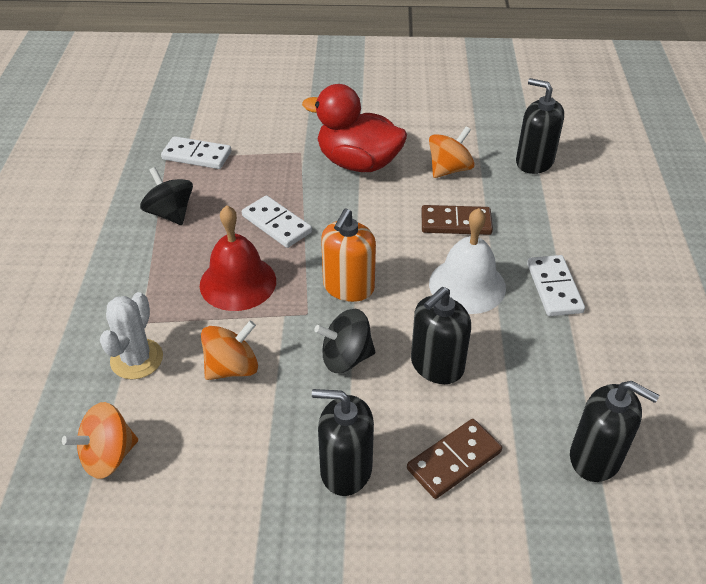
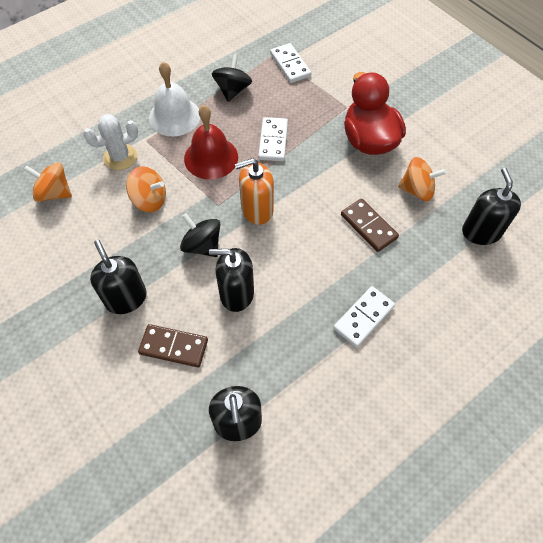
camera: 50 degrees right, 15 degrees up
(467, 285) = (318, 268): white bell -> white bell (174, 116)

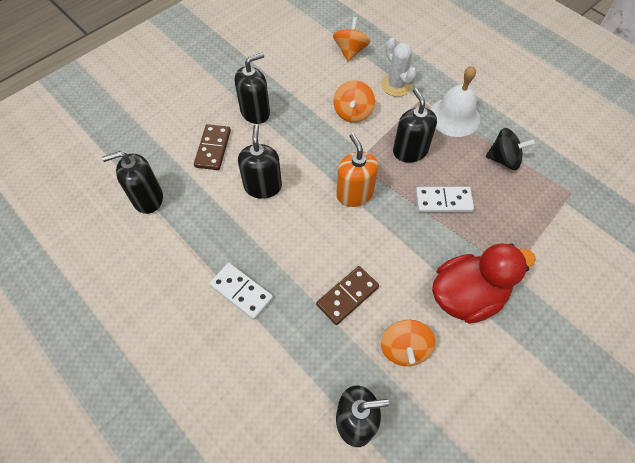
camera: 85 degrees right, 0 degrees up
(202, 245) = (310, 156): black spinning top -> none
(211, 157) = (410, 151): red bell -> black soap dispenser
(290, 65) = (560, 209): white domino -> none

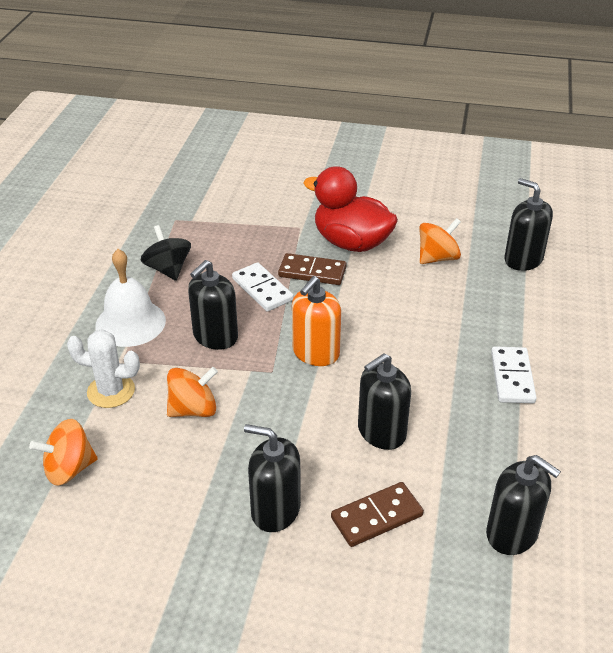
camera: 125 degrees left, 20 degrees down
(347, 296) = (431, 307): brown domino -> brown domino (312, 272)
(396, 85) = (111, 391): white cactus -> white cactus turned 75 degrees clockwise

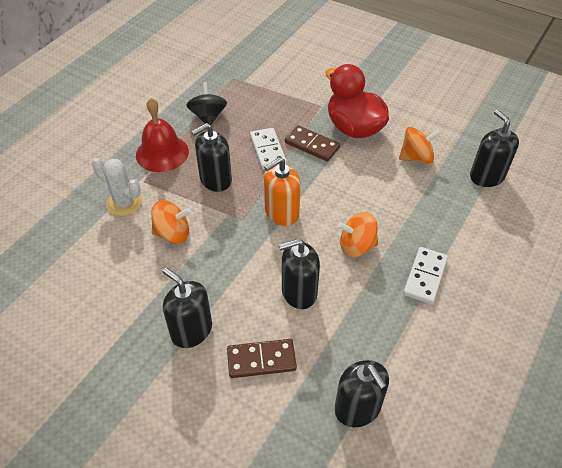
camera: 20 degrees right, 10 degrees up
(69, 469) = (69, 254): orange spinning top -> orange spinning top (356, 246)
(130, 323) = (162, 153): white bell -> red bell

